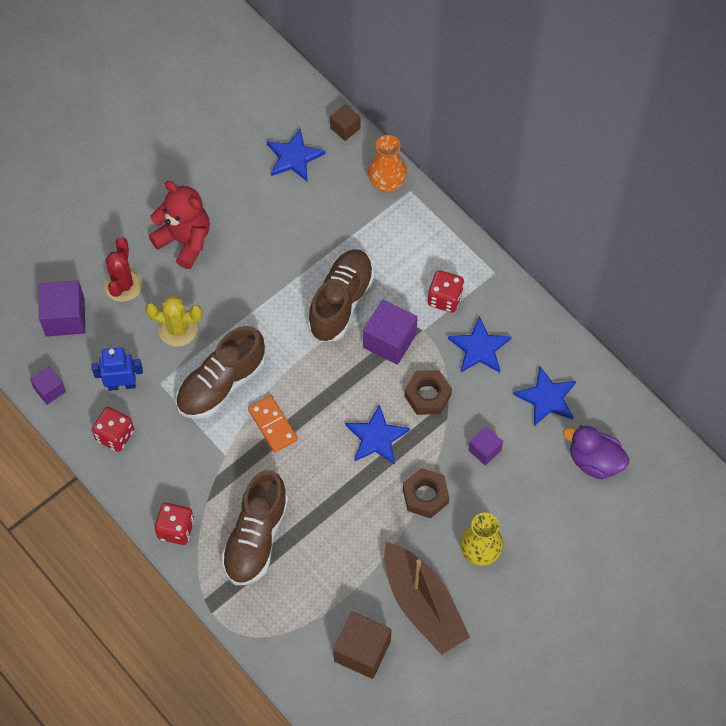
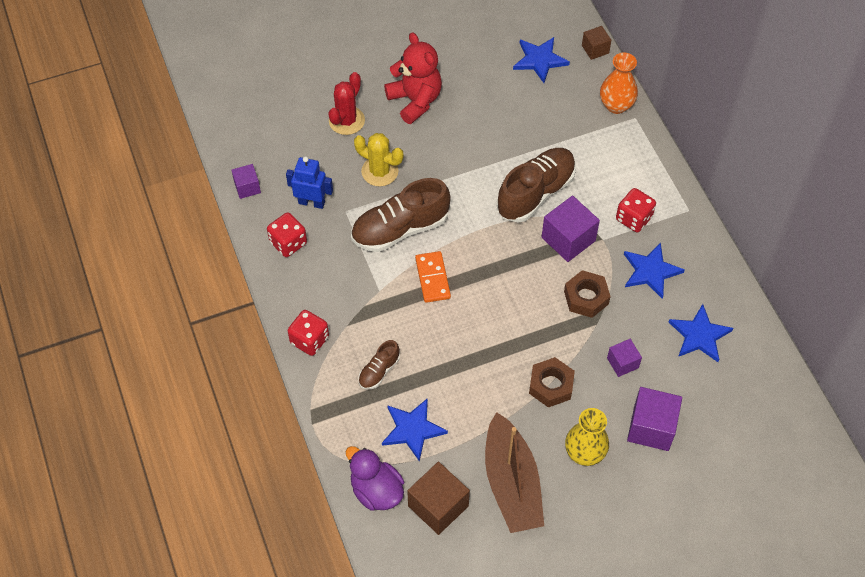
camera: 20 degrees right, 5 degrees down
(65, 317) = (285, 132): purple cube -> purple cube (651, 427)
(256, 537) = (379, 371): brown shoe -> brown shoe, size x0.50
(376, 437) = (524, 319): blue star -> blue star (412, 429)
(594, 461) = (726, 407): purple duck -> purple duck (376, 490)

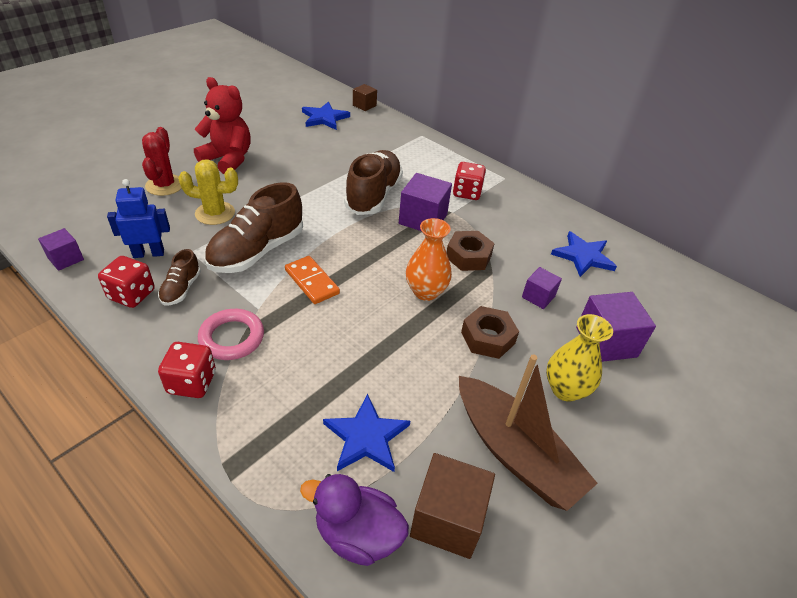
camera: 30 degrees left, 15 degrees down
(350, 311) = (232, 337): none -> pink ring
(379, 371) = (294, 387): brown shoe -> brown shoe (181, 289)
(616, 105) = (402, 131): orange vase -> orange vase (425, 292)
(650, 271) = (507, 223): blue star -> none

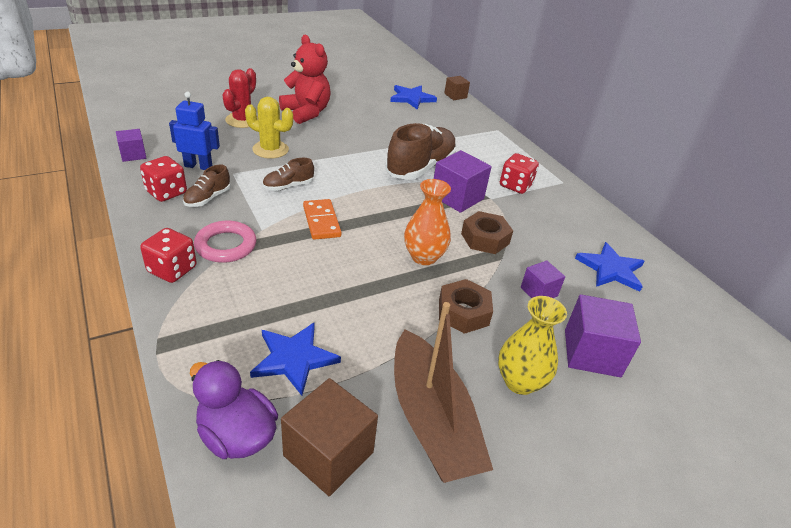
camera: 20 degrees right, 5 degrees down
(257, 251) = (288, 186): brown shoe -> brown shoe, size x0.50

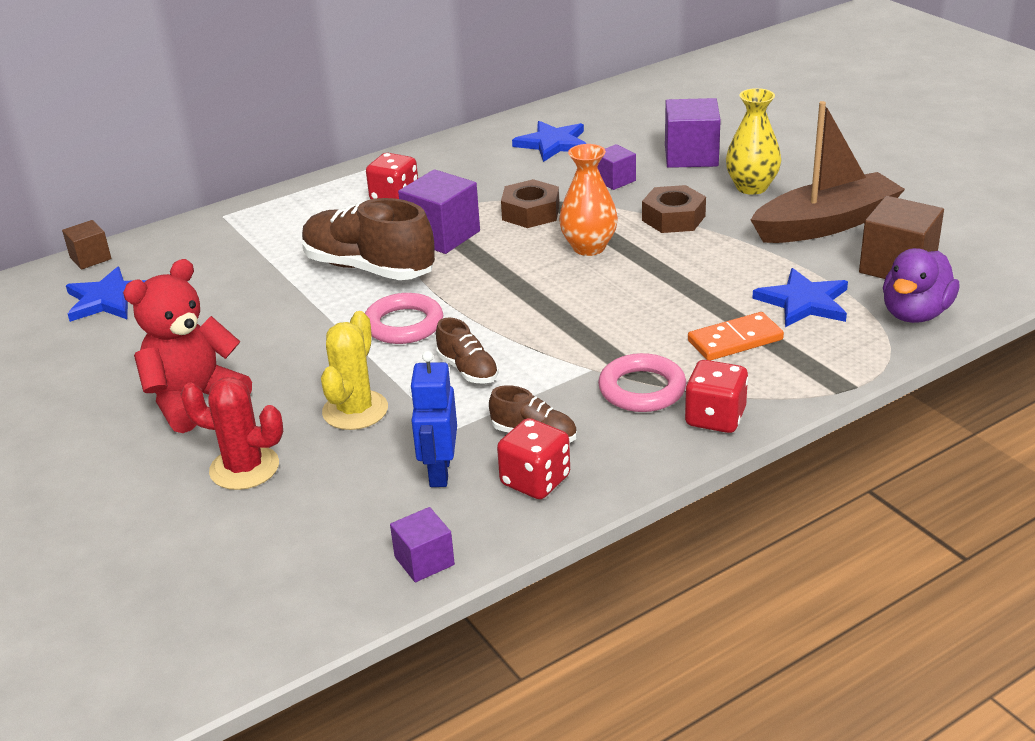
camera: 90 degrees left, 5 degrees down
(321, 221) = (548, 326): orange domino -> orange domino (735, 340)
(349, 172) = (404, 324): none -> pink ring

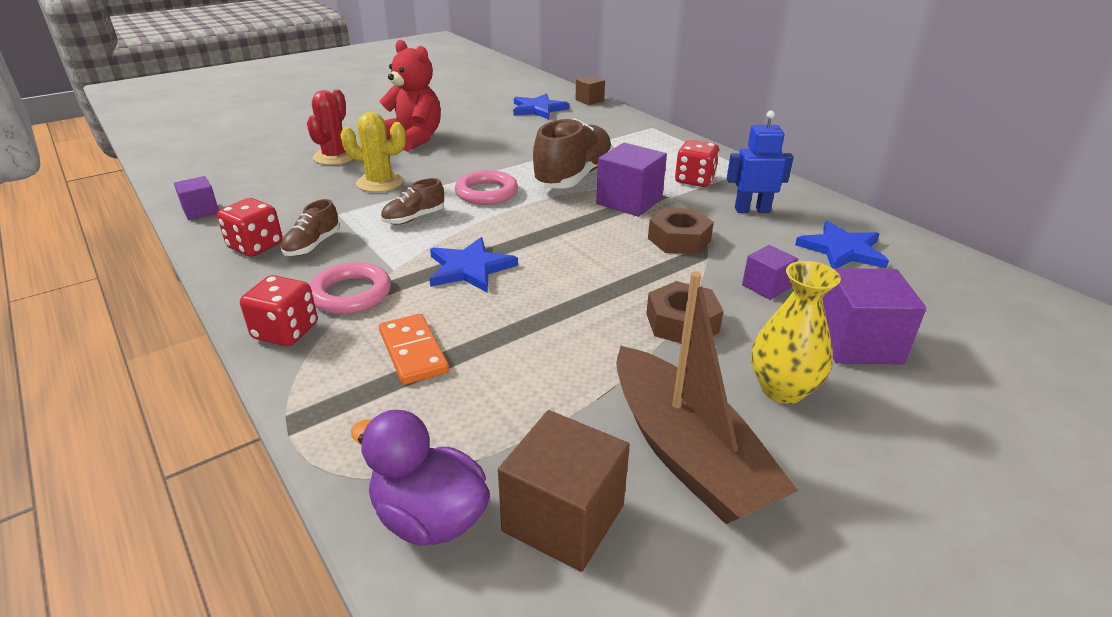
camera: 85 degrees right, 0 degrees up
(439, 472) = (291, 212): blue robot -> blue robot (752, 210)
(589, 247) = (610, 270): orange vase -> none
(804, 302) = (480, 410): blue star -> blue star (469, 268)

